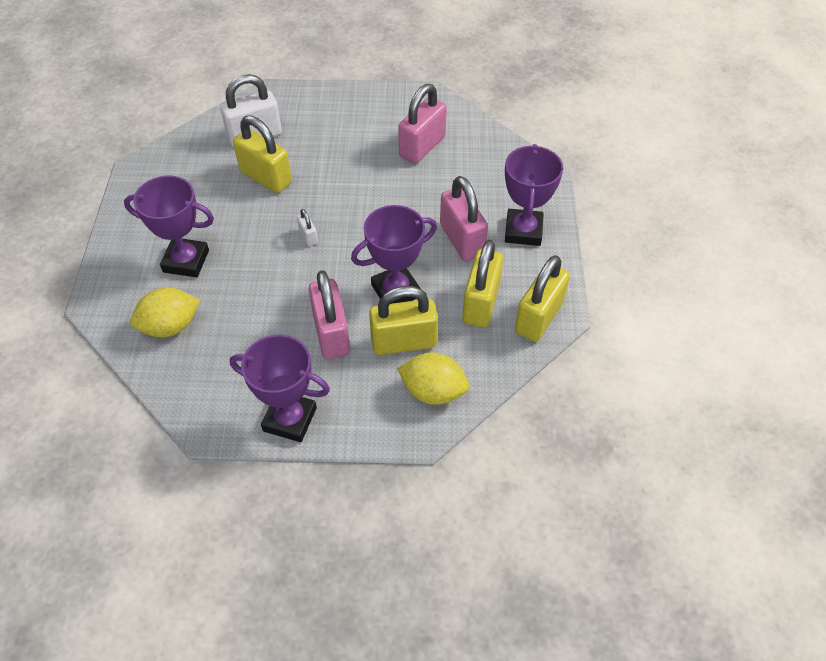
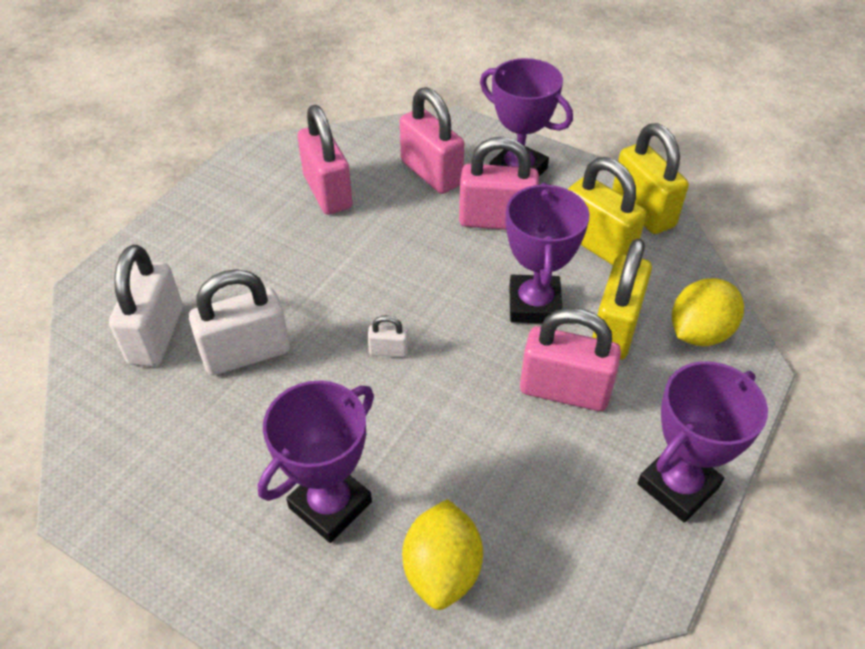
camera: 60 degrees left, 5 degrees down
(266, 177) = (246, 353): yellow padlock -> white padlock
(482, 187) = (431, 173): none -> pink padlock

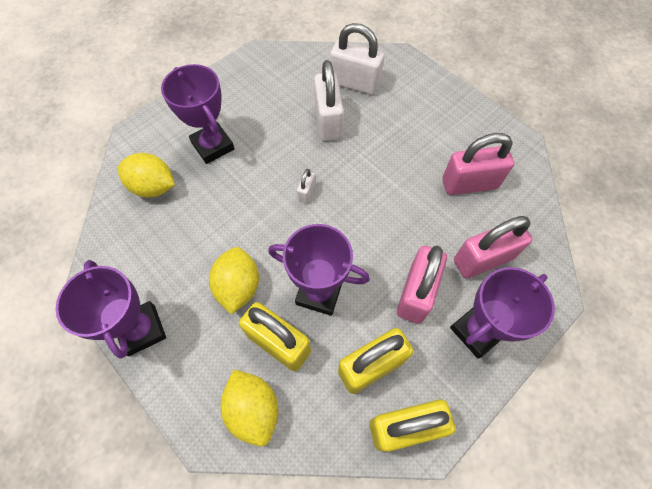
camera: 105 degrees right, 15 degrees up
(564, 390) = (238, 287): pink padlock -> yellow lemon

